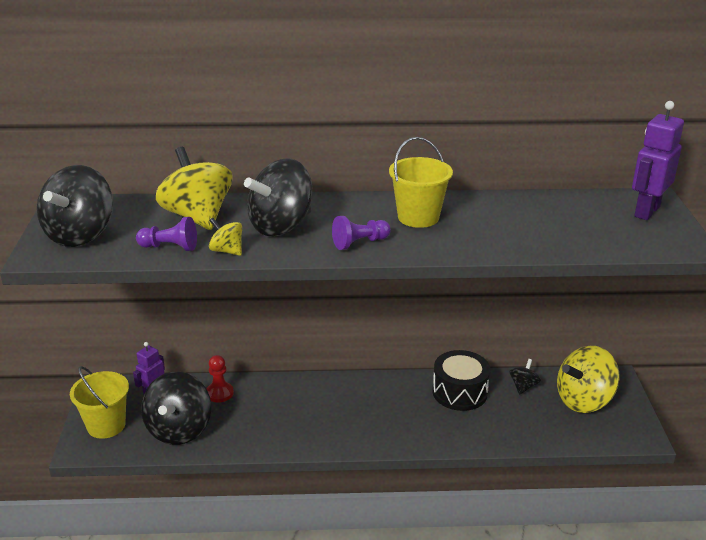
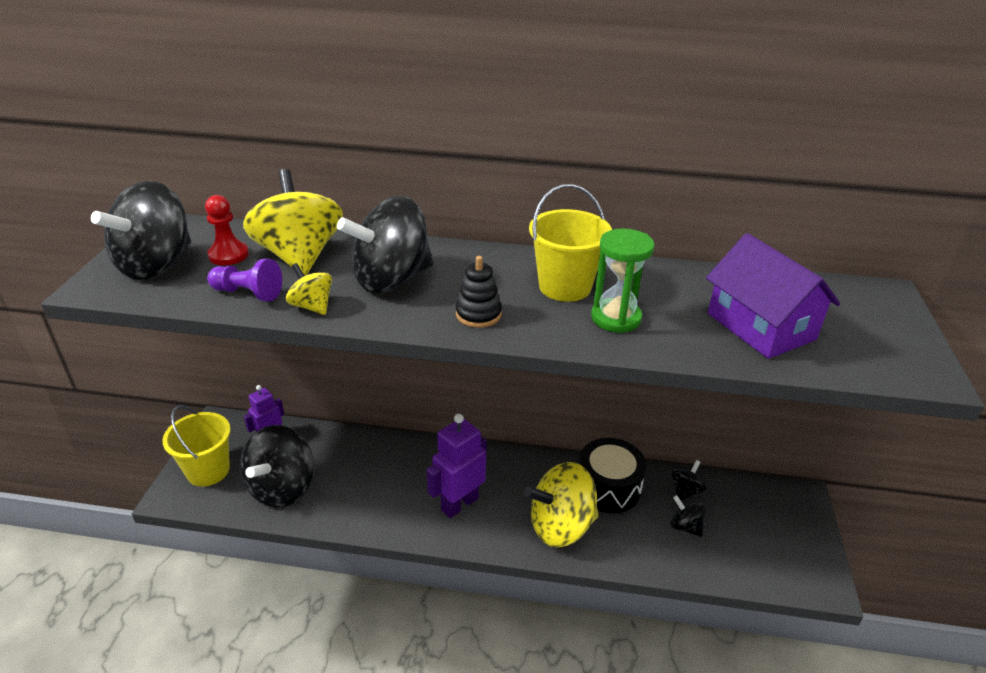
camera: 10 degrees right, 5 degrees up
(219, 393) = (339, 449): red pawn -> red pawn (228, 255)
(359, 243) = (478, 314): purple pawn -> black stacking toy
(463, 234) = (616, 318): none -> green hourglass
(528, 412) = (685, 526): none -> black spinning top
(570, 229) = (760, 326): none -> purple house
(584, 400) = (756, 521): yellow spinning top -> yellow spinning top (561, 526)
(646, 211) = (872, 312): purple robot -> purple robot (459, 504)

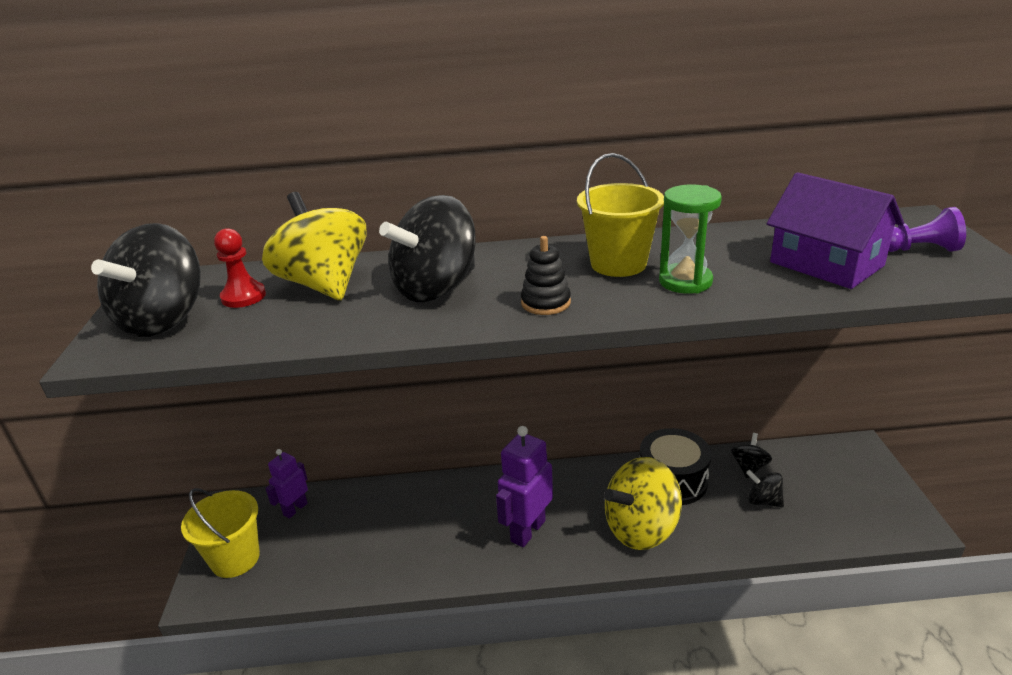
camera: 10 degrees left, 5 degrees down
(248, 293) = (284, 327): purple pawn -> purple pawn (919, 250)
(282, 488) = (327, 558): black spinning top -> none
(312, 306) = (363, 327): yellow spinning top -> none

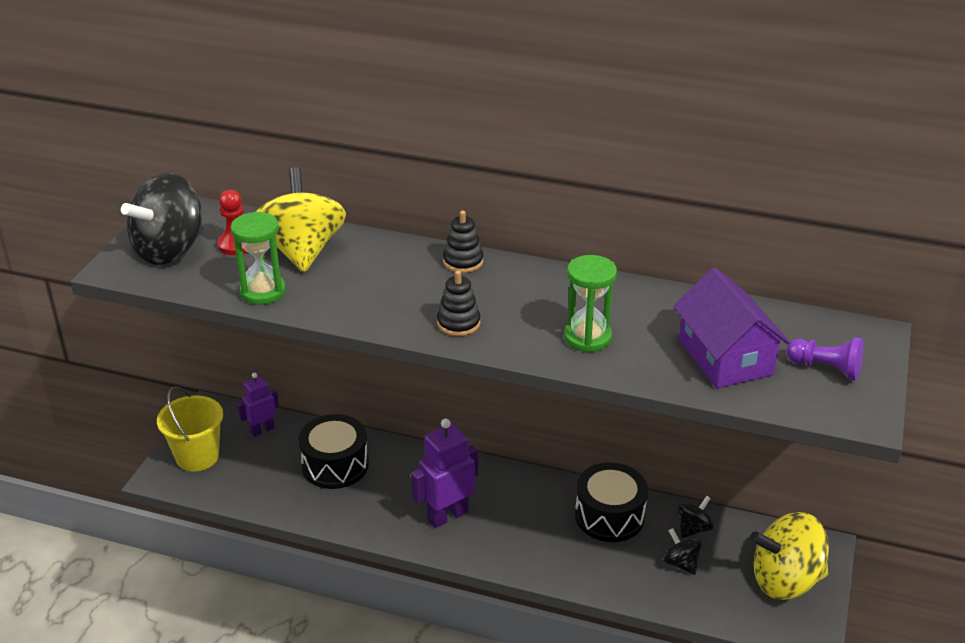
camera: 20 degrees right, 5 degrees up
(302, 330) = (263, 292): none -> green hourglass
(388, 519) = (335, 465): none -> black drum
(436, 288) = (385, 282): black spinning top -> none
(502, 254) = (463, 261): none -> black stacking toy
(618, 264) = (549, 302): yellow bucket -> none
(641, 528) = (548, 548): yellow spinning top -> yellow spinning top (785, 580)

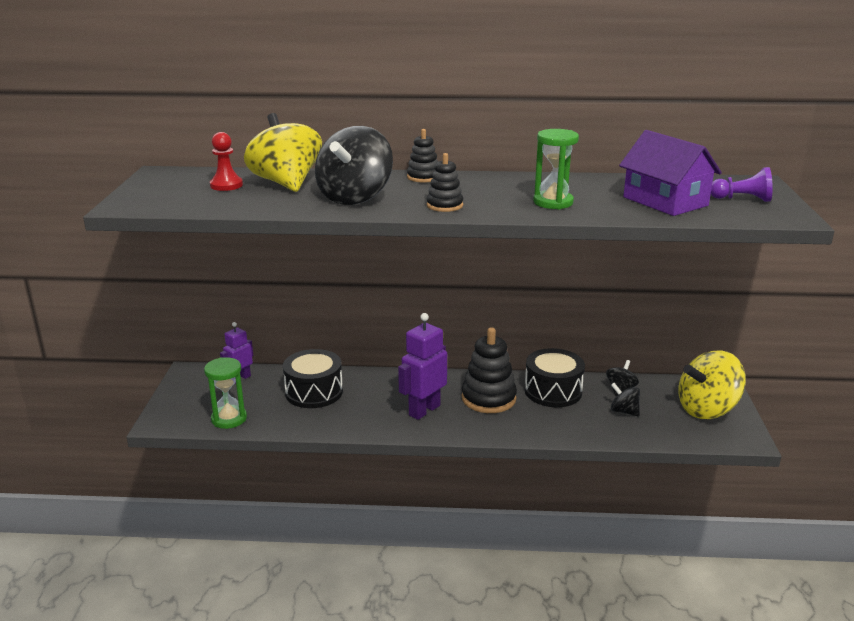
camera: 15 degrees left, 10 degrees down
(170, 250) = (168, 193): black spinning top -> black spinning top (355, 197)
(197, 456) = (189, 403): yellow bucket -> none
(263, 292) = (266, 205): green hourglass -> green hourglass (229, 419)
(528, 512) = (488, 398): none -> black stacking toy

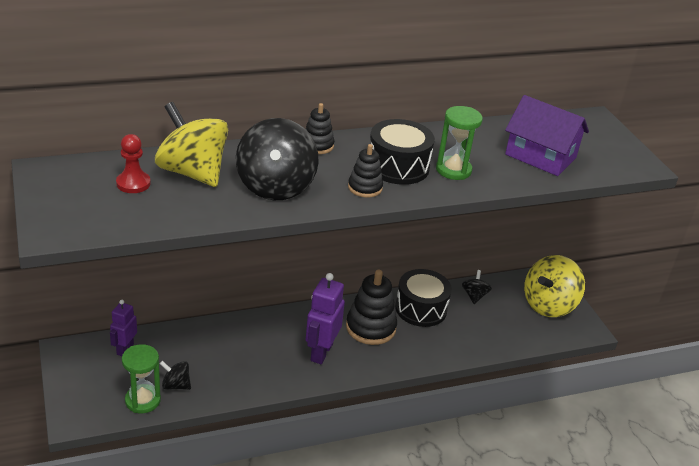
camera: 25 degrees left, 10 degrees up
(314, 392) = (208, 351): black drum -> black drum (398, 166)
(624, 411) = (487, 320): black spinning top -> black spinning top (176, 385)
(742, 199) = (596, 145): purple pawn -> none

